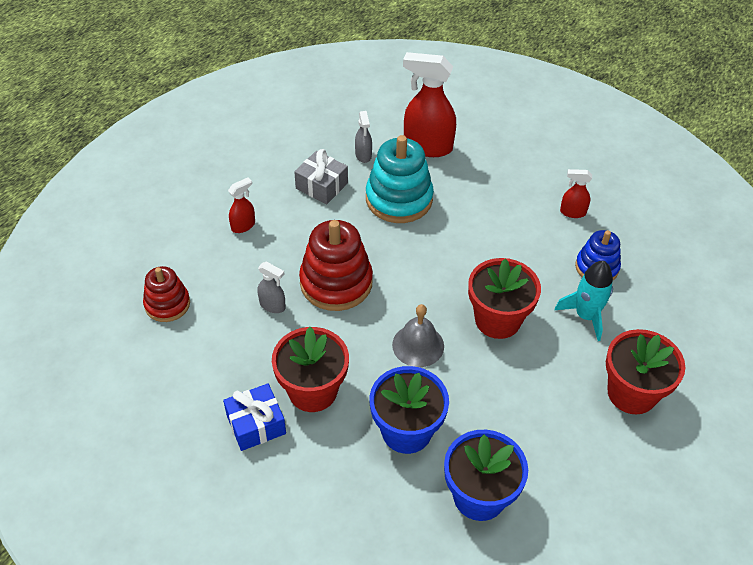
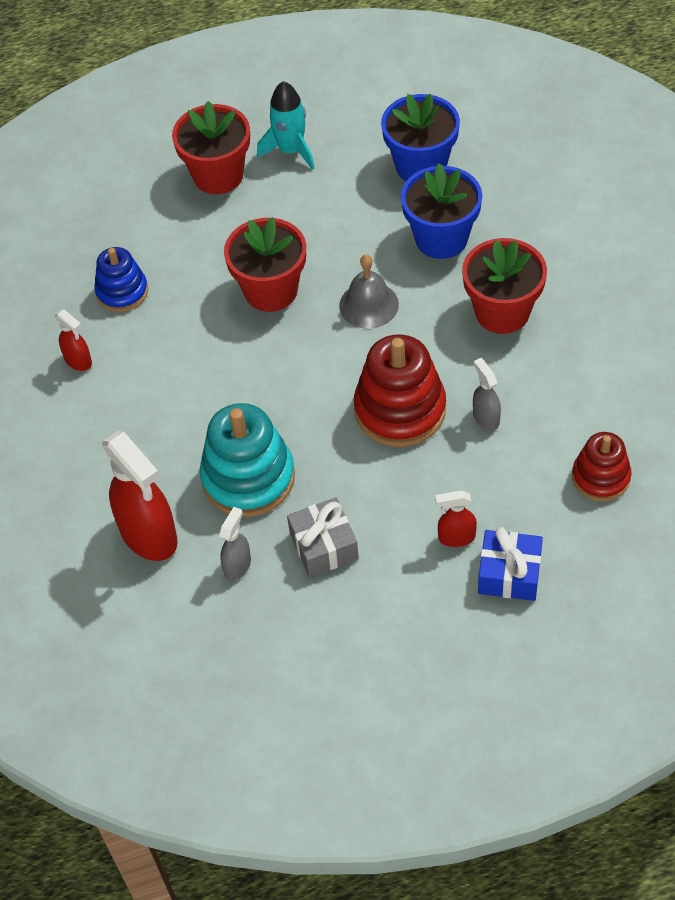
camera: 140 degrees left, 5 degrees up
(256, 424) = (575, 308): blue gift -> blue gift (509, 574)
(586, 315) = (184, 253): turquoise rocket -> turquoise rocket (290, 150)

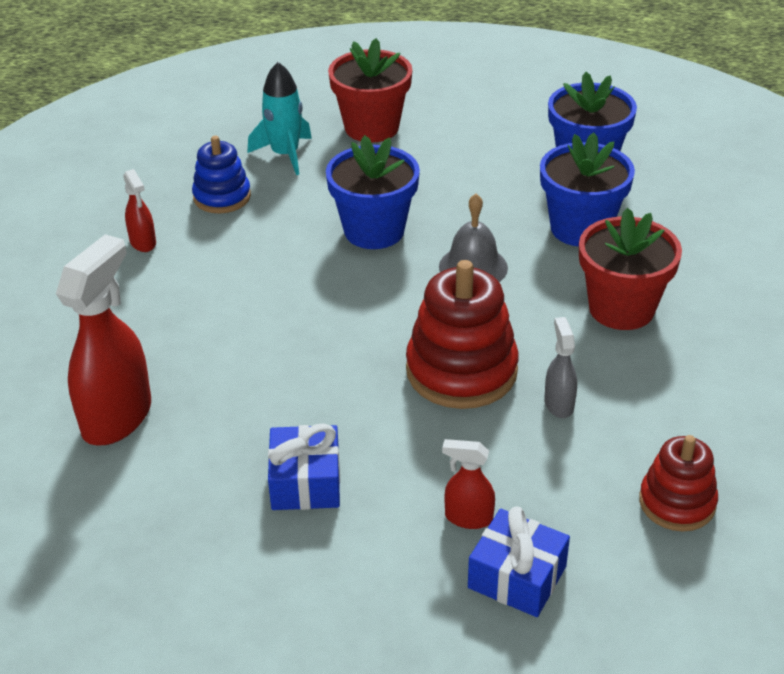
camera: 15 degrees right, 15 degrees down
(149, 535) = (117, 417): red spray bottle -> red spray bottle turned 135 degrees counterclockwise
(237, 565) = (196, 474): grey spray bottle -> none
(248, 478) = (257, 391): turquoise stacking toy -> none
(271, 290) = (374, 231): red flower pot -> blue flower pot
(290, 150) = (455, 124): turquoise rocket -> turquoise rocket (285, 154)
(324, 546) = (305, 482): grey gift -> blue gift

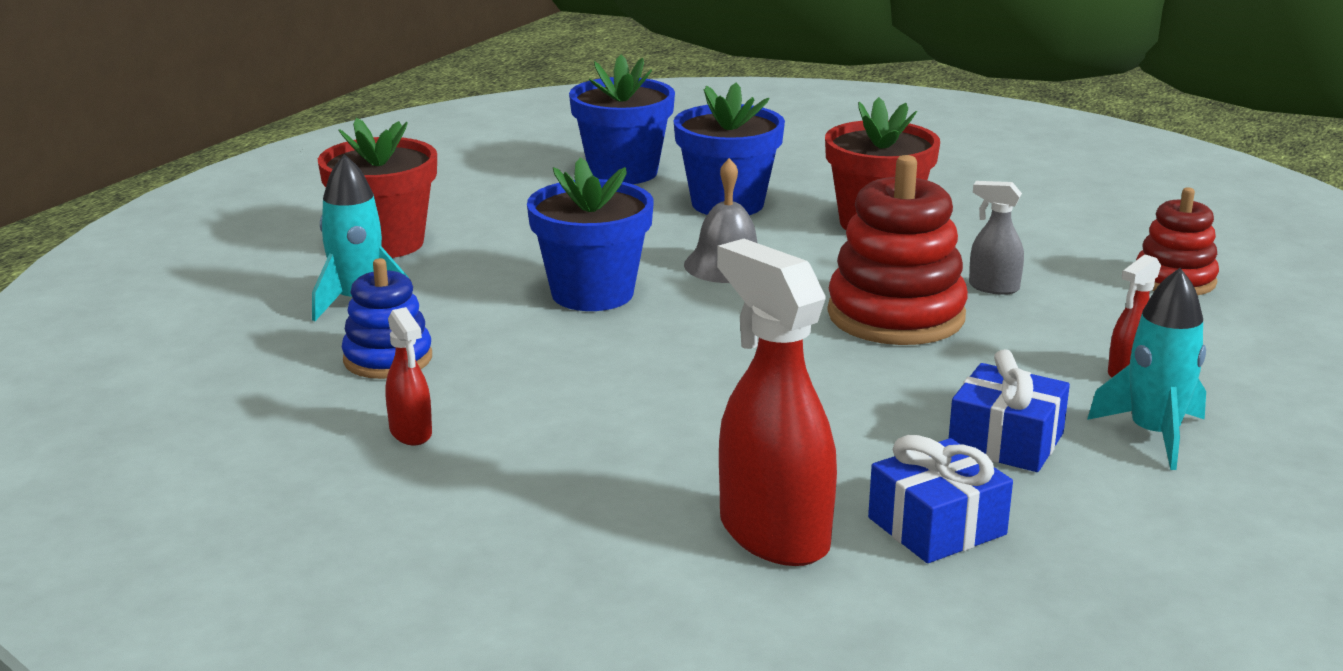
camera: 60 degrees left, 15 degrees down
(143, 243) = (411, 433): red spray bottle -> red spray bottle turned 60 degrees clockwise
(372, 556) = (1154, 435): none -> turquoise rocket
(517, 577) = (1230, 373): blue gift -> blue gift (937, 526)

